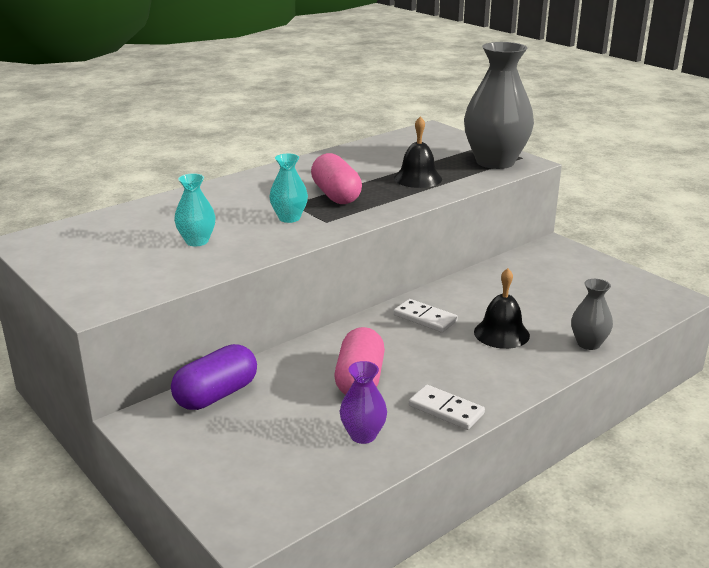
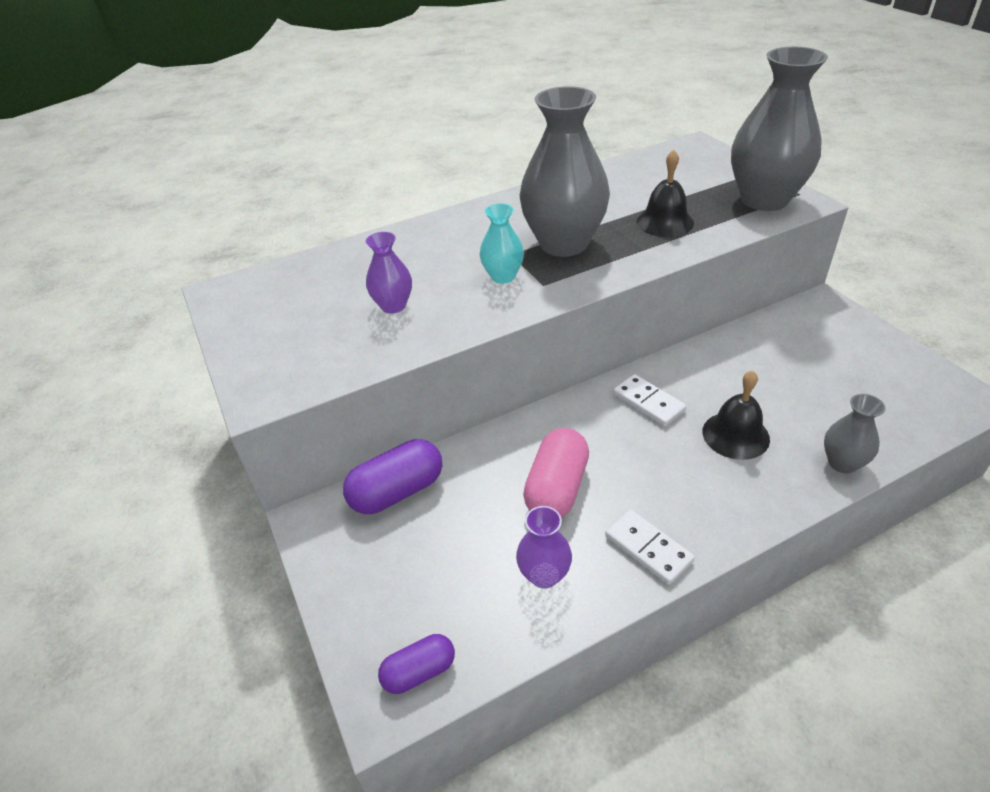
camera: 15 degrees right, 15 degrees up
(197, 241) = (393, 306): turquoise vase -> purple vase
(270, 507) = (419, 672): none -> purple capsule
(336, 195) = (563, 244): pink capsule -> grey vase

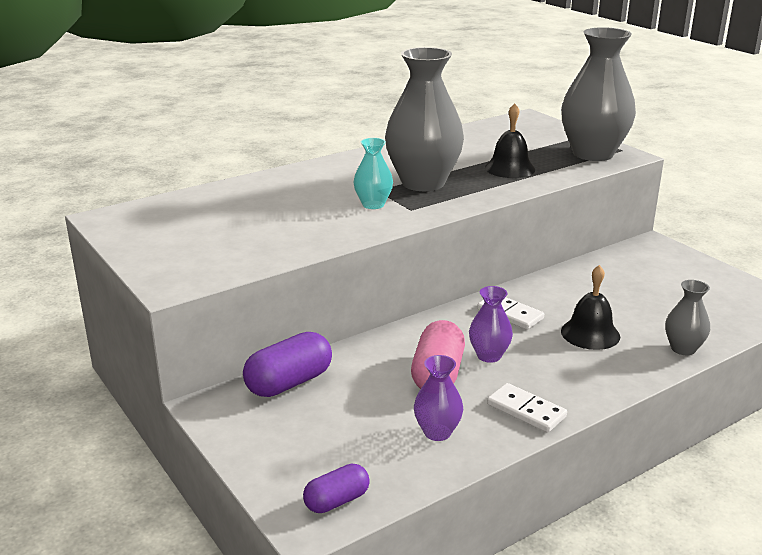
camera: 10 degrees left, 15 degrees down
(393, 306) = (277, 225): purple vase -> purple vase (489, 355)

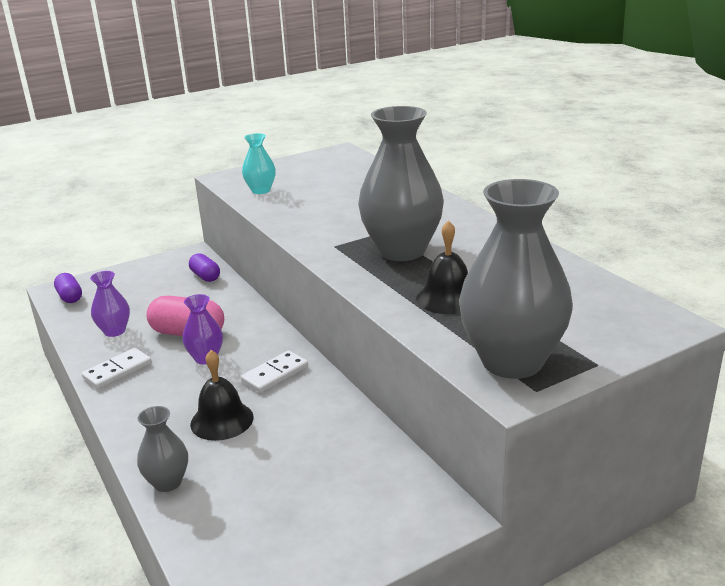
camera: 95 degrees right, 0 degrees up
(289, 383) = (205, 276): purple capsule -> purple capsule, size x0.61
(373, 204) = (348, 230): turquoise vase -> turquoise vase (261, 190)

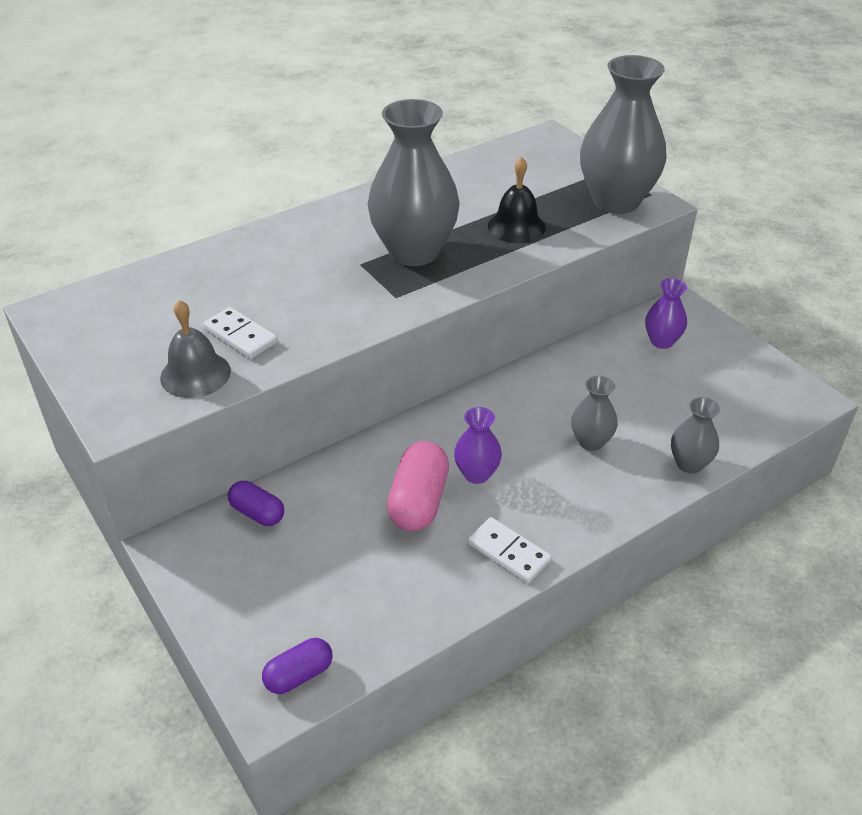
camera: 95 degrees left, 15 degrees up
(114, 331) = (411, 582): purple vase -> purple vase (661, 341)
(205, 276) = (257, 513): purple capsule -> purple capsule turned 75 degrees clockwise
(222, 420) = (591, 442): black bell -> grey vase
(261, 190) = (195, 374): turquoise vase -> grey bell
(275, 374) = (506, 413): white domino -> white domino (240, 336)

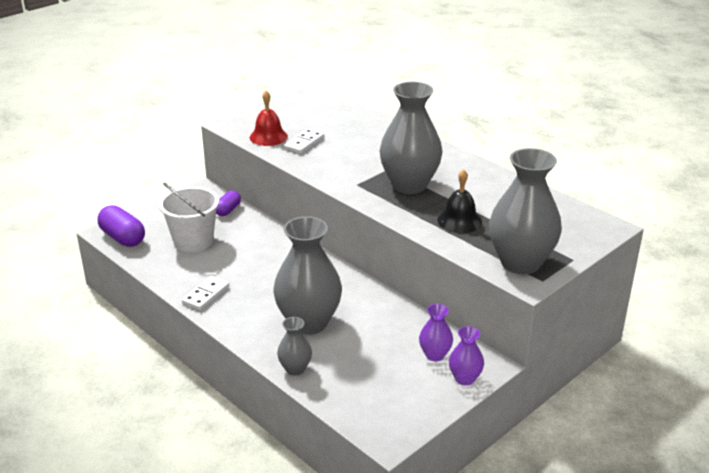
camera: 80 degrees right, 10 degrees down
(195, 374) = (268, 137): grey bell -> red bell
(299, 675) = (123, 238): purple capsule -> purple capsule, size x1.63
(343, 564) = (193, 241): none -> white bucket
(418, 501) = (243, 260): pink capsule -> none
(476, 474) = (269, 278): purple vase -> purple vase (465, 379)
(591, 442) = (308, 323): grey vase -> grey vase, size x2.07

